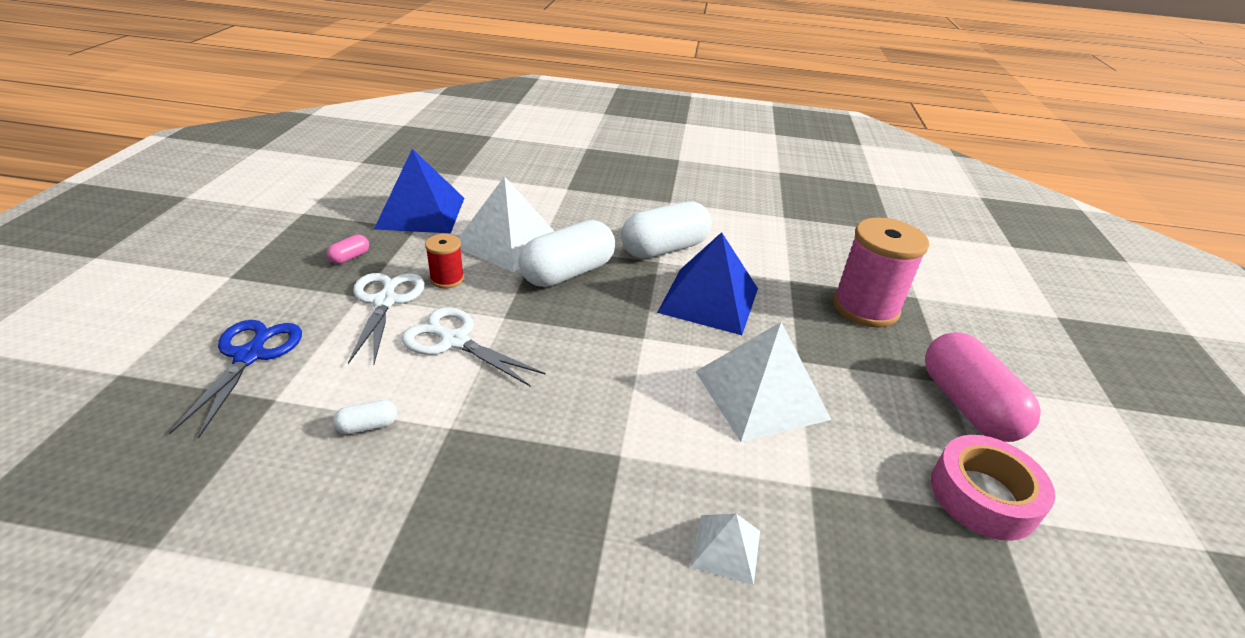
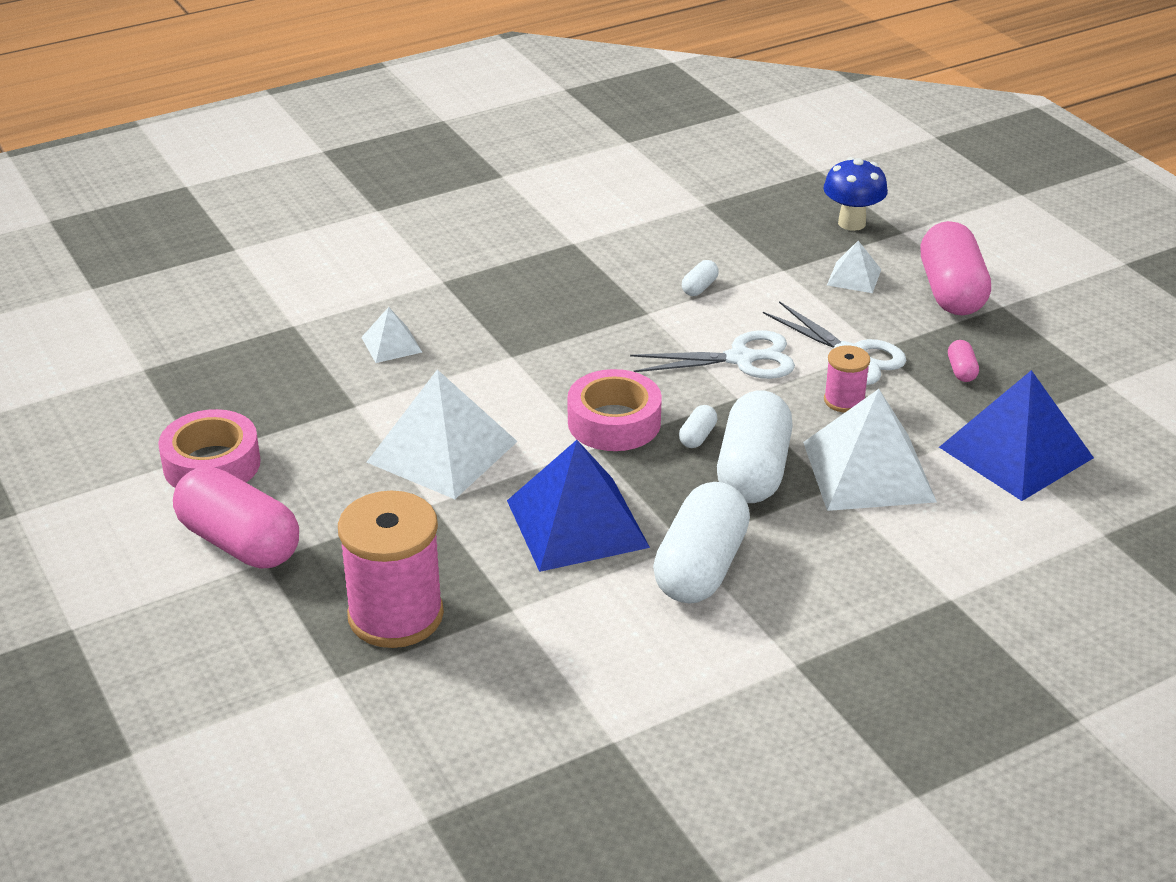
camera: 145 degrees right, 0 degrees up
(121, 411) = (851, 223): none -> blue mushroom
(227, 303) = (951, 291): none -> pink capsule
(250, 356) = (854, 277): blue scissors -> white pyramid
(447, 279) = (844, 400): red spool -> pink spool
(569, 308) = (697, 436): none -> white capsule
(609, 346) = (614, 422): none -> pink tape

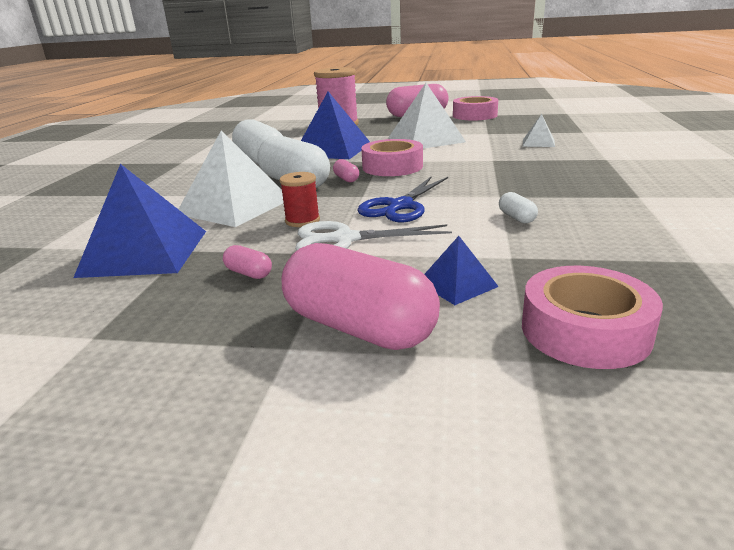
camera: 130 degrees right, 10 degrees down
(697, 436) = (346, 179): white capsule -> pink capsule
(740, 359) = (400, 206): white scissors -> blue scissors
(844, 400) = (302, 220): pink spool -> red spool
(851, 223) = (585, 330): blue mushroom -> pink tape
(854, 277) = (457, 284): white pyramid -> blue pyramid

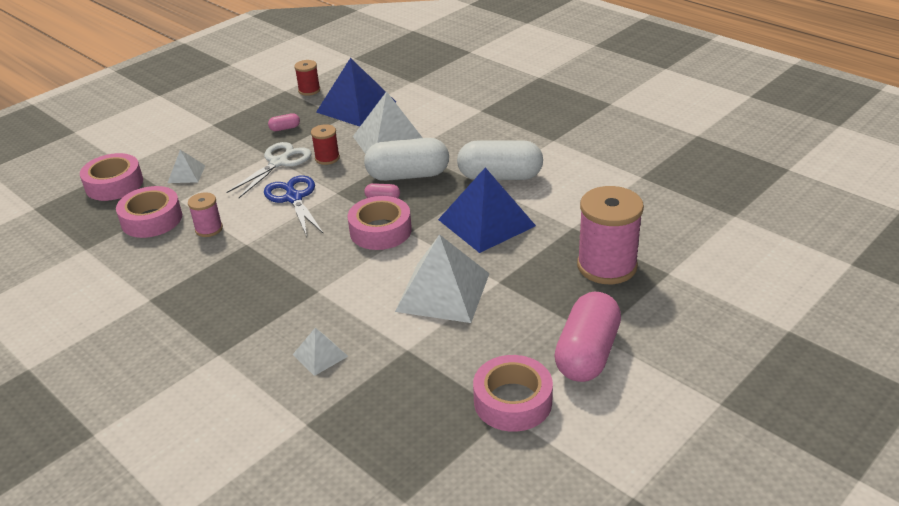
camera: 125 degrees right, 10 degrees up
(88, 311) = (309, 90): none -> red spool
(358, 327) = (199, 140): pink capsule -> none
(457, 284) = (186, 174): blue pyramid -> white pyramid
(516, 218) = (209, 229): white capsule -> pink spool
(571, 253) = (152, 219): none -> pink tape

